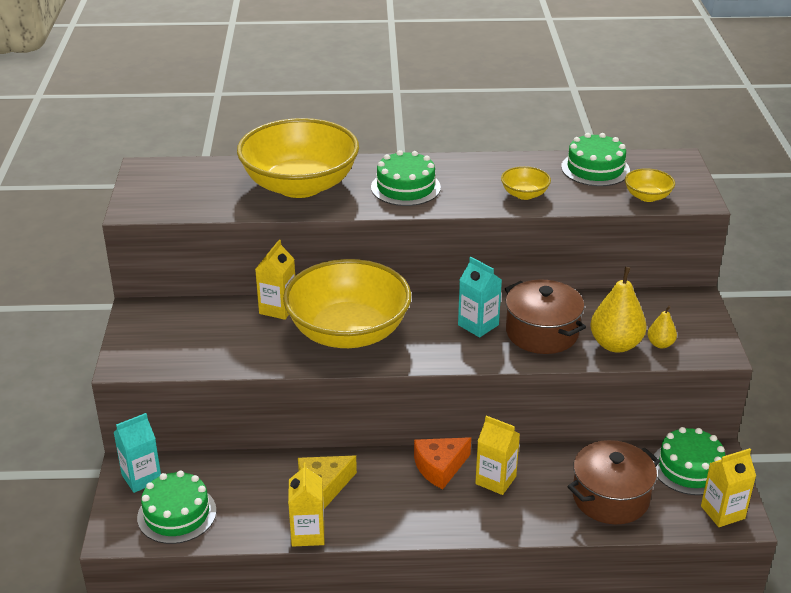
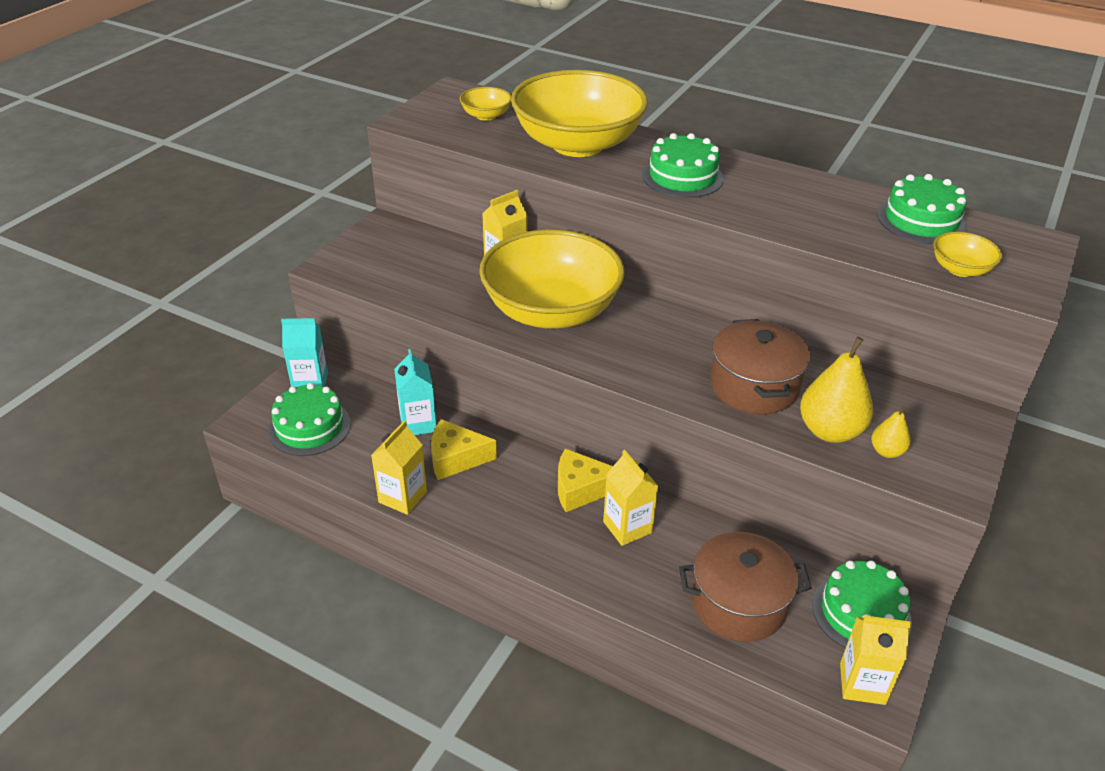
camera: 30 degrees right, 5 degrees up
(440, 467) = (581, 489): orange cheese -> yellow cheese
(478, 325) = (690, 352): turquoise carton -> turquoise carton (418, 423)
(524, 194) = (808, 222): yellow bowl -> yellow bowl (486, 116)

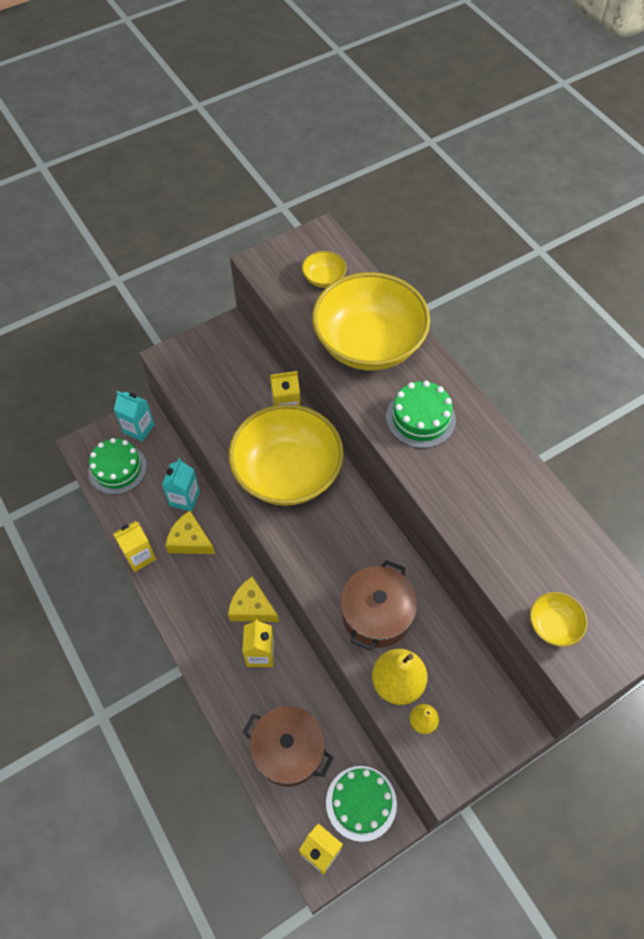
camera: 30 degrees right, 20 degrees up
(921, 220) = (572, 556): green cake -> none

